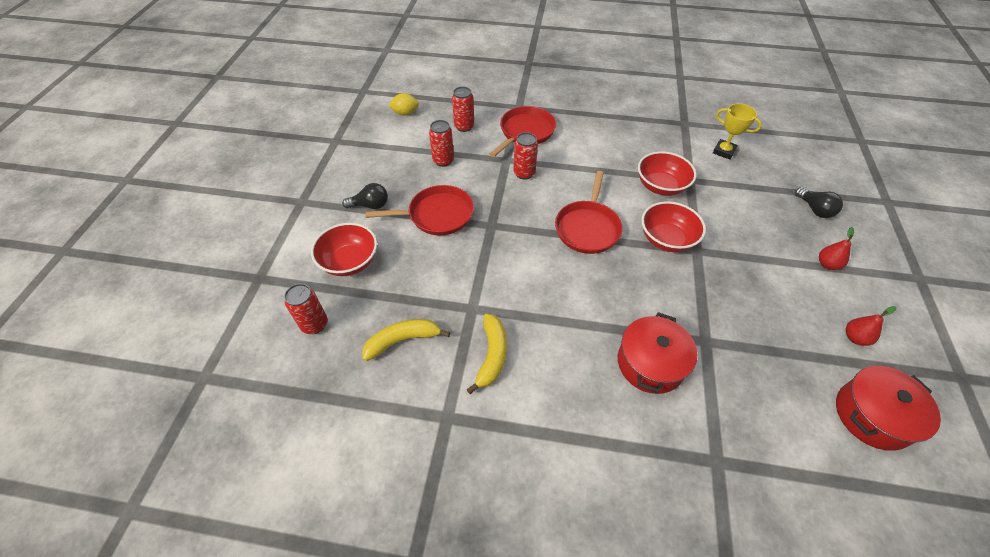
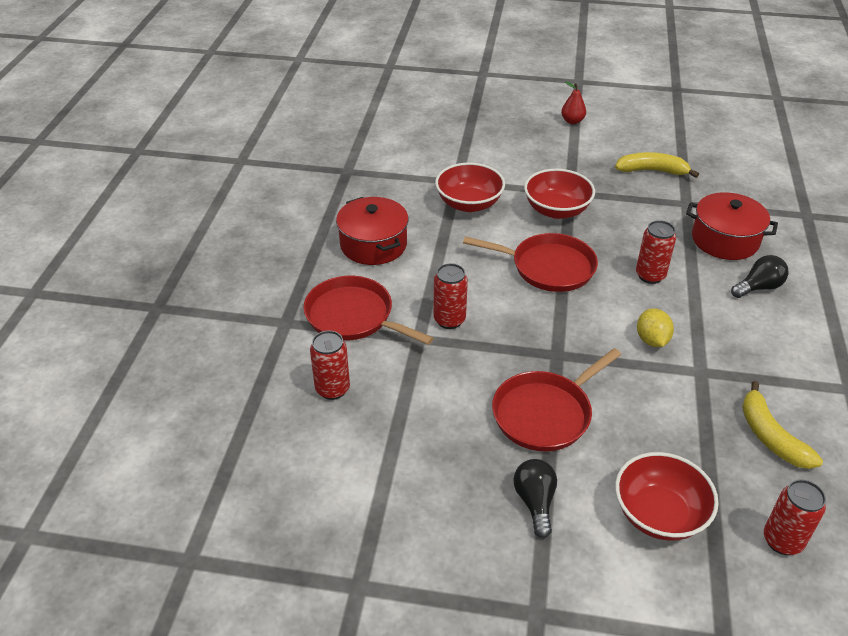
camera: 90 degrees left, 10 degrees down
(405, 113) = (282, 476): yellow lemon -> yellow lemon (652, 340)
(437, 215) = (545, 414): red pan -> red pan turned 120 degrees counterclockwise
(443, 161) = (421, 412): red can -> red can (650, 275)
(492, 355) = (760, 353): yellow banana -> yellow banana (652, 171)
(723, 151) = (405, 151): yellow trophy -> none
(814, 209) = (498, 113): black light bulb -> black light bulb (758, 287)
(855, 338) = (654, 125): red pear -> none
(872, 415) = (728, 134): red pot -> red pot (373, 244)

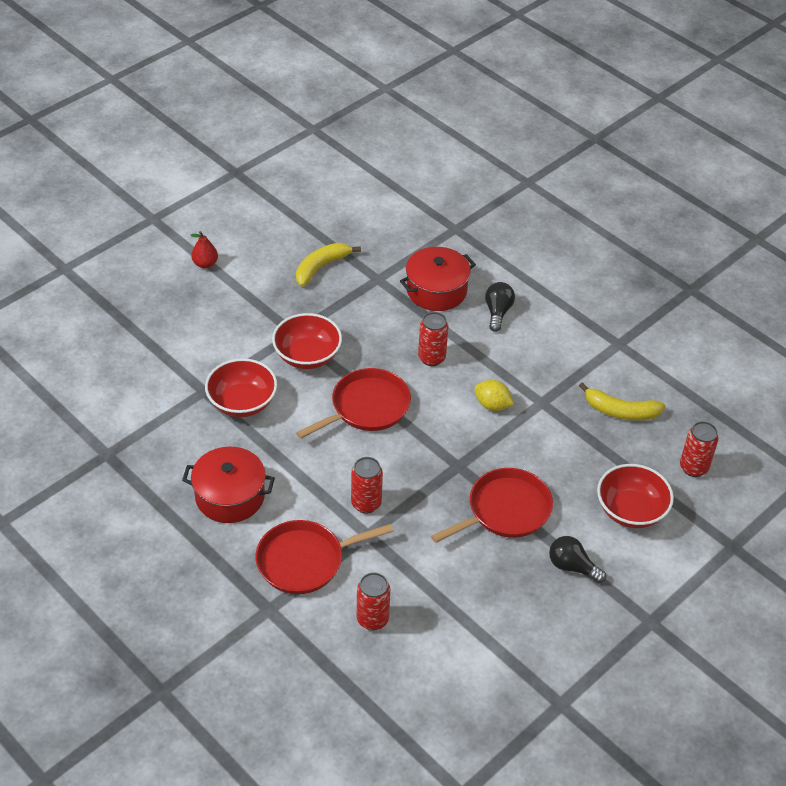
camera: 55 degrees left, 5 degrees up
(545, 414) = (505, 510): red pan -> red pan turned 120 degrees counterclockwise

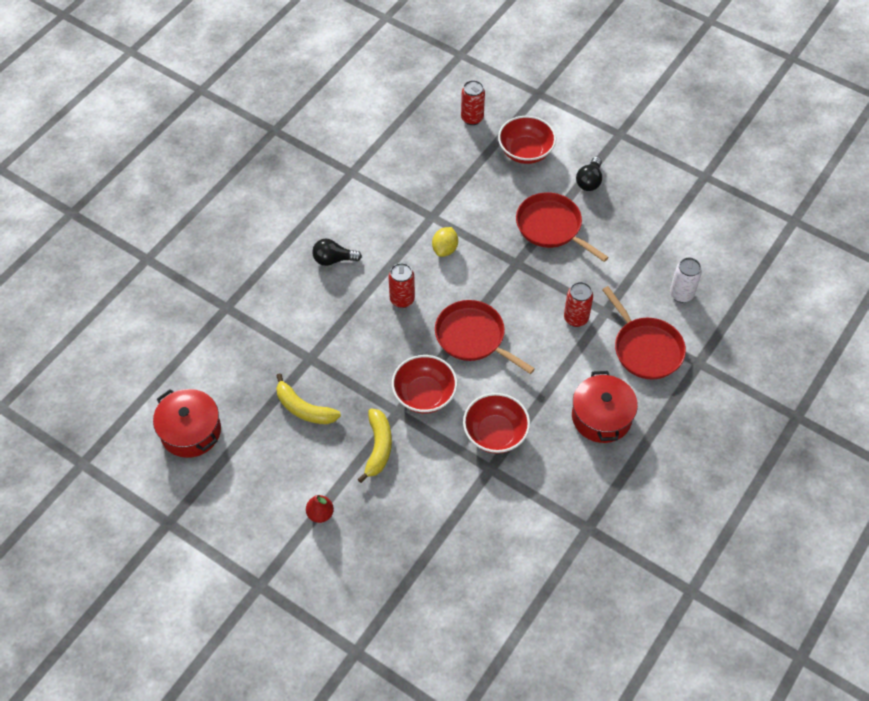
camera: 100 degrees left, 10 degrees up
(372, 619) = (681, 294): red can -> white can
(436, 290) = (315, 309): red pot -> red pot (190, 431)
(620, 411) = (427, 165): yellow banana -> yellow banana (378, 447)

